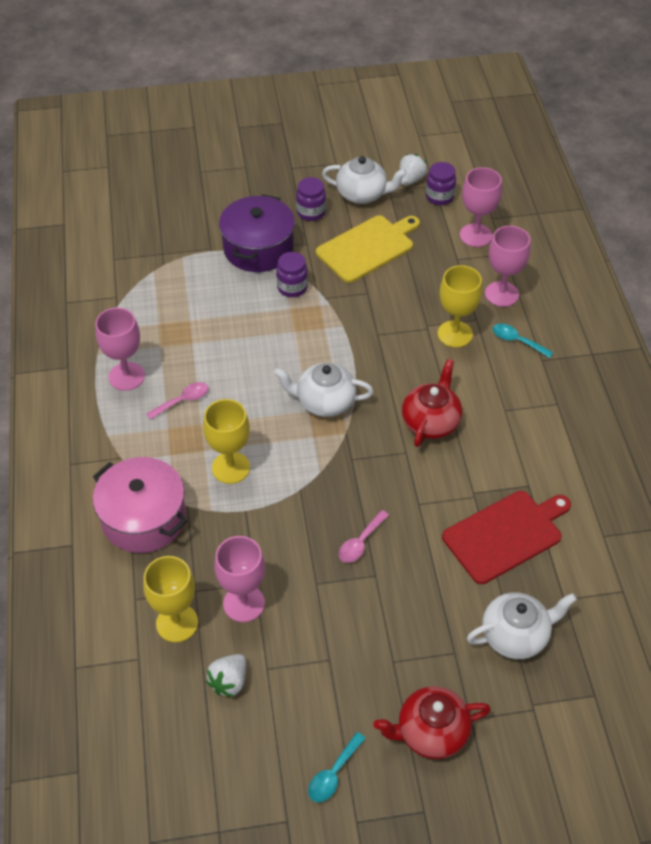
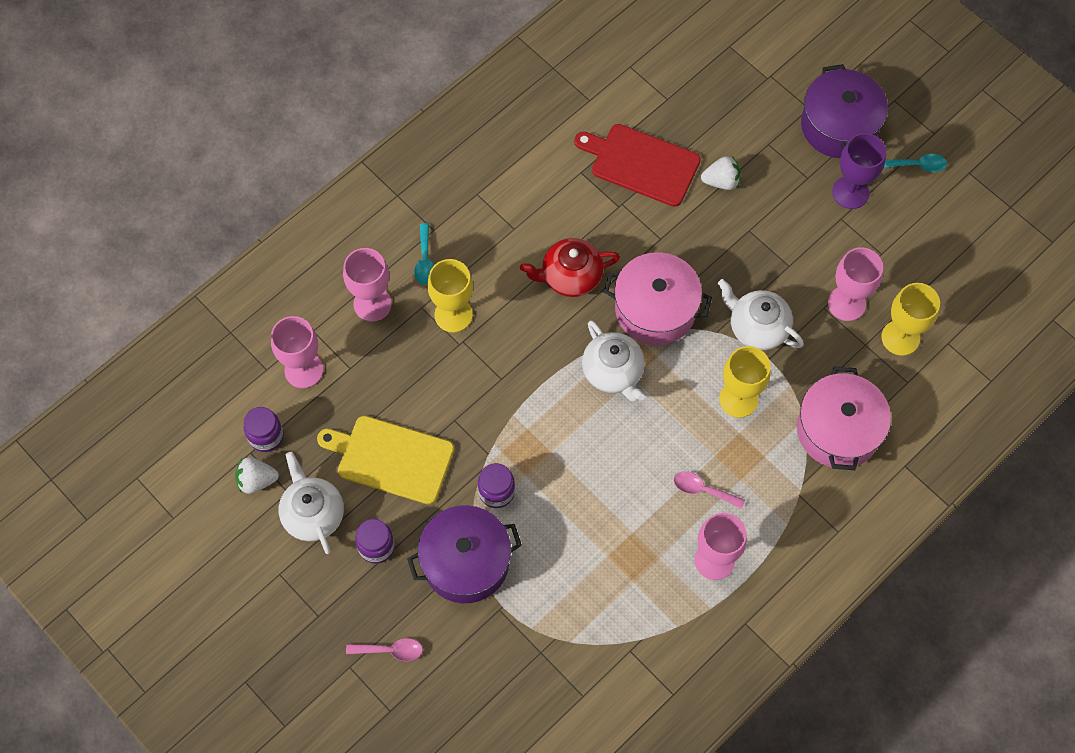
camera: 125 degrees left, 15 degrees up
(229, 681) = (912, 271): white strawberry -> white strawberry (721, 181)
(349, 688) = (850, 192): none -> purple goblet
(355, 460) = (655, 309): none -> pink pot
(360, 542) = (729, 257): pink spoon -> pink spoon (390, 650)
(430, 732) = (839, 126): red teapot -> purple pot
(516, 635) = (723, 114): white teapot -> white teapot (757, 327)

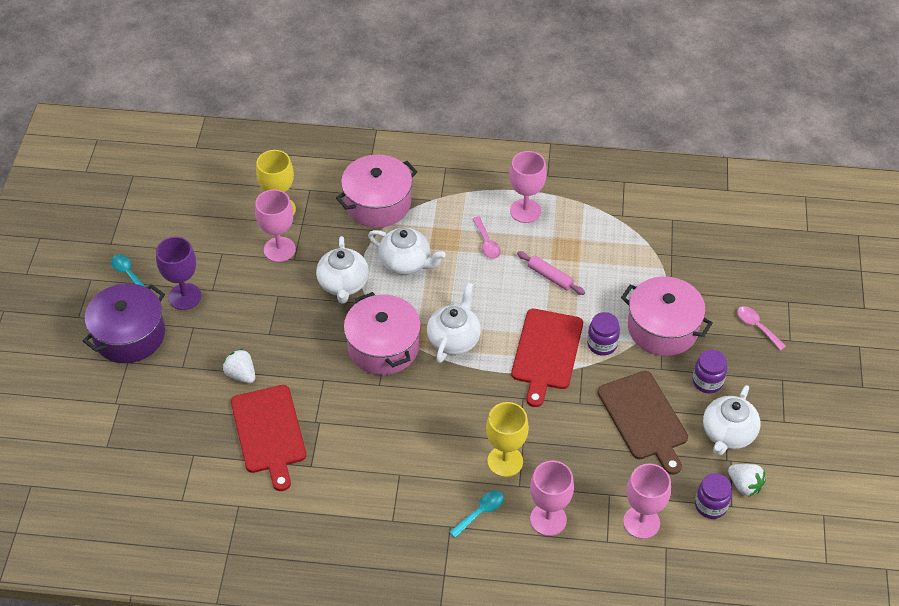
camera: 130 degrees left, 15 degrees down
(391, 458) = (644, 418): yellow cutting board -> brown cutting board
(466, 562) = (662, 328): purple pot -> pink pot
(530, 437) = (546, 352): none -> red cutting board
(570, 276) = (405, 412): red teapot -> none
(612, 513) = (550, 277): none -> pink rolling pin
(738, 399) = (406, 263): yellow goblet -> white teapot

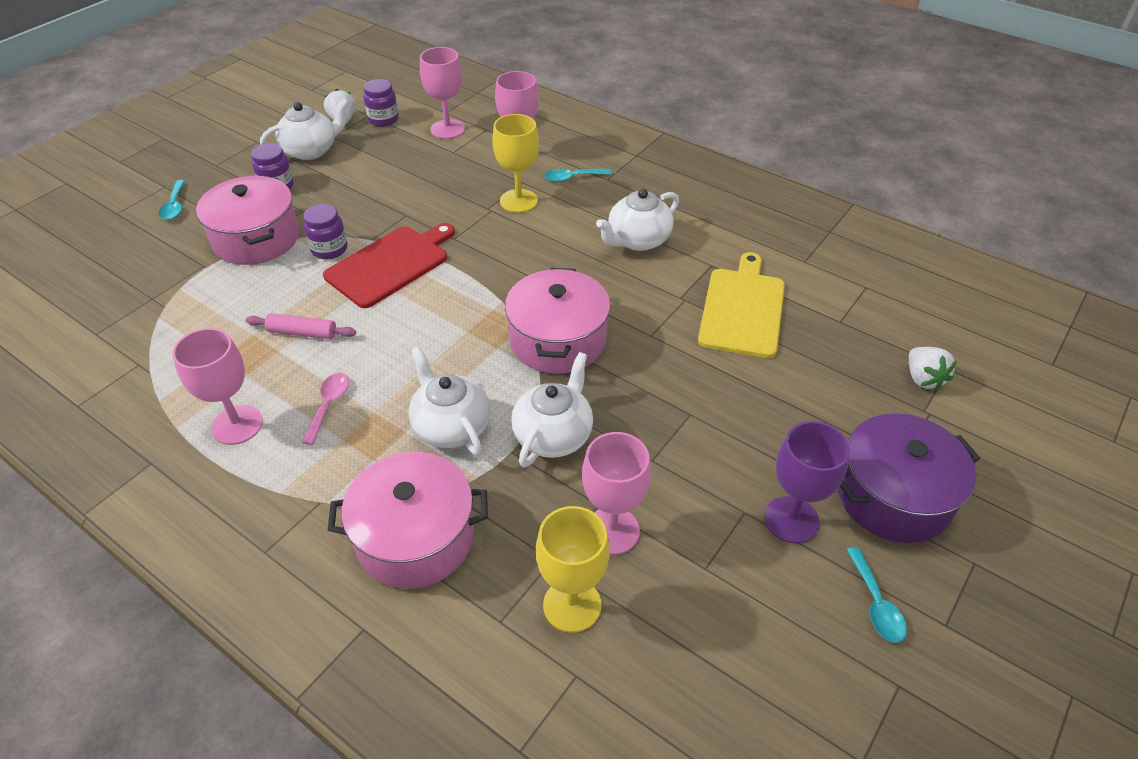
camera: 150 degrees left, 5 degrees down
(241, 374) = (749, 380): white strawberry -> white strawberry (923, 379)
(269, 432) = (742, 309): red cutting board -> yellow cutting board
(454, 339) = (472, 315): white teapot -> white teapot (637, 240)
(550, 277) = (302, 332): pink rolling pin -> pink rolling pin turned 60 degrees counterclockwise
(644, 418) = (364, 184): brown cutting board -> none
(757, 327) = (175, 206): pink spoon -> turquoise spoon

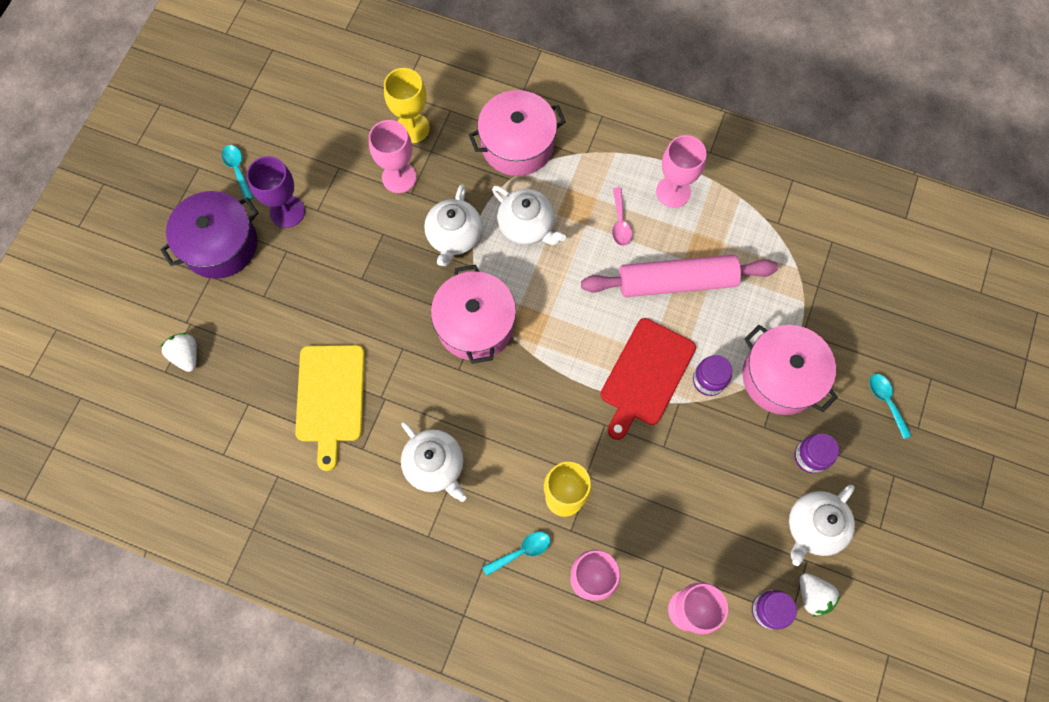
camera: 165 degrees right, 25 degrees up
(302, 332) = (676, 282): pink rolling pin -> pink rolling pin, size x2.13
(637, 240) = (435, 466): white teapot -> white teapot turned 105 degrees clockwise

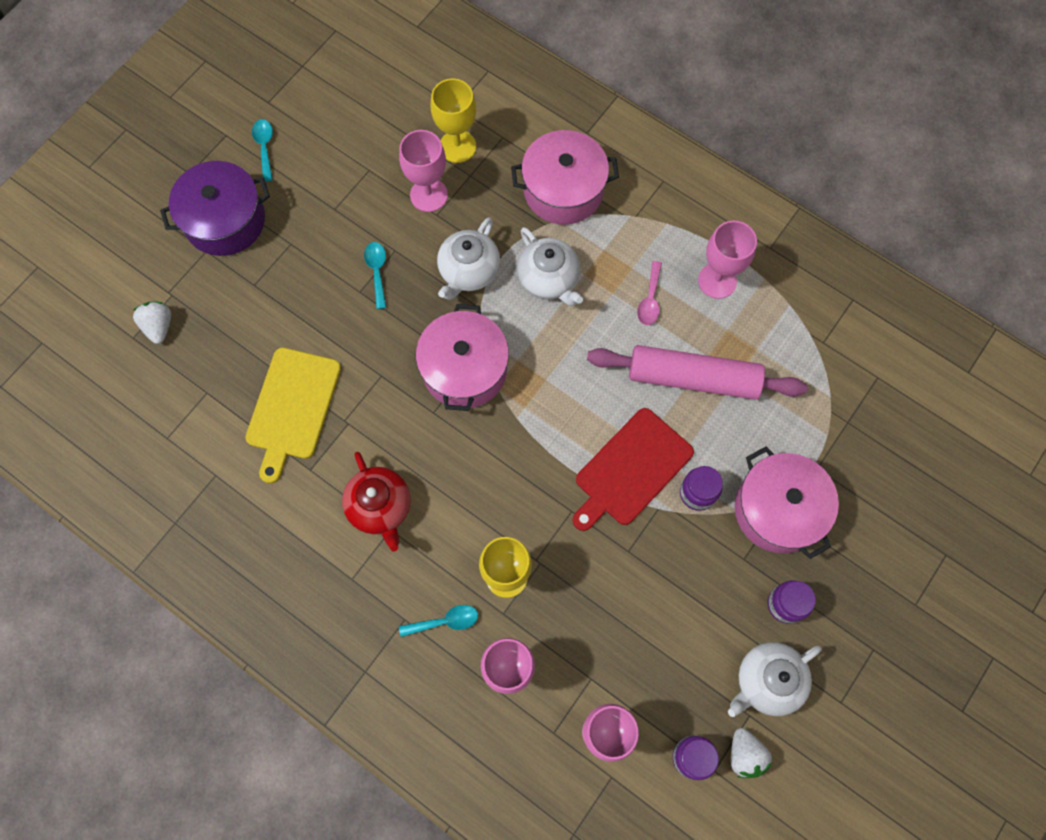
camera: 15 degrees right, 0 degrees up
(287, 211) = (303, 203): purple goblet -> none
(435, 466) = (380, 507): white teapot -> red teapot
(886, 402) = (887, 567): turquoise spoon -> turquoise spoon (377, 272)

